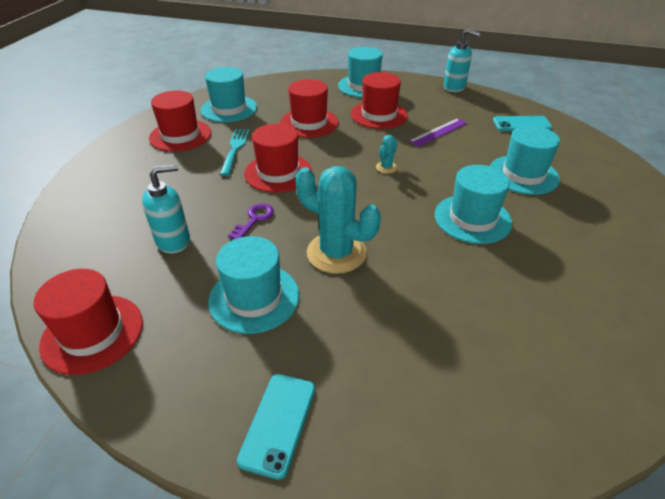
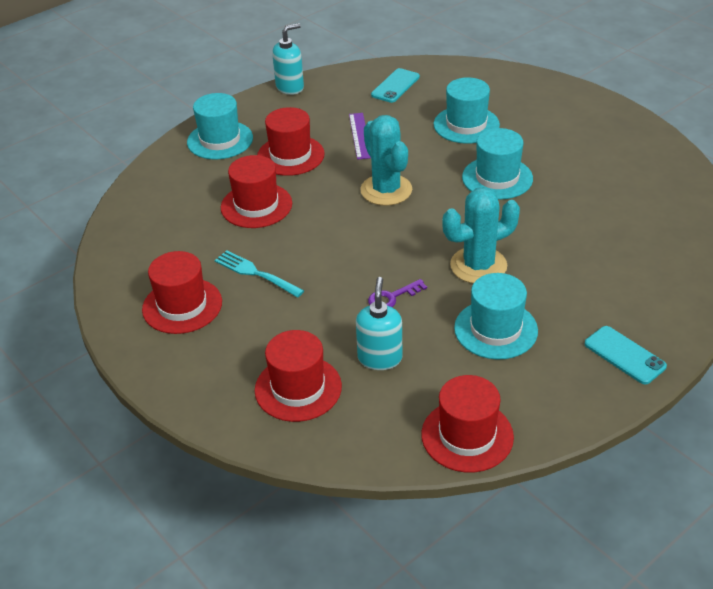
camera: 55 degrees left, 0 degrees up
(229, 109) = (160, 251): turquoise hat -> none
(254, 219) = (392, 297): purple key -> purple key turned 90 degrees counterclockwise
(278, 173) = (330, 258): red hat -> red hat (298, 388)
(386, 167) = (386, 190): turquoise cactus -> turquoise cactus, size x2.24

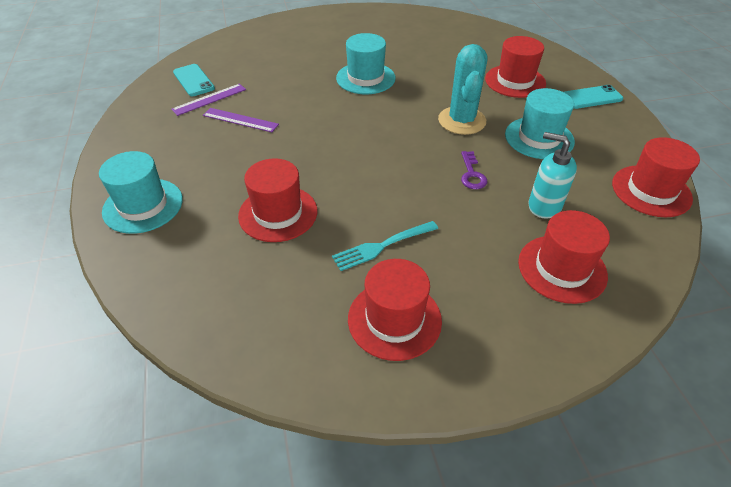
camera: 65 degrees left, 5 degrees up
(290, 87) = (116, 134): turquoise soap dispenser -> none
(290, 155) = (223, 167): red hat -> red hat (515, 81)
(375, 107) = (209, 99): none -> purple ruler
(386, 190) = (330, 131): turquoise cactus -> none
(466, 125) = (286, 68): turquoise hat -> none

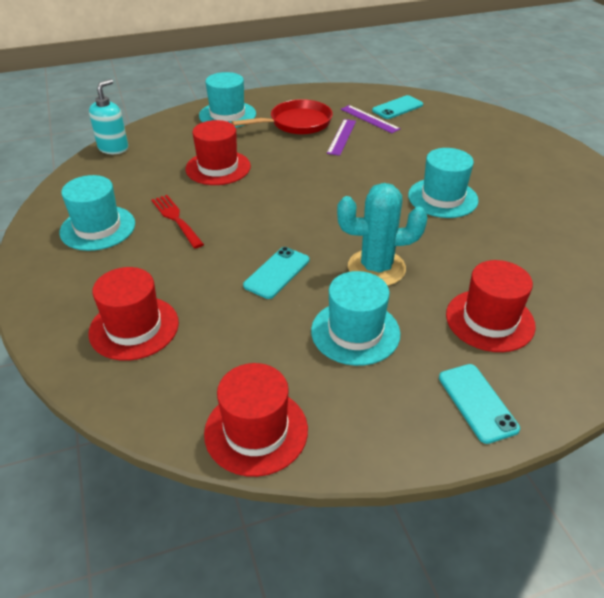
camera: 85 degrees right, 5 degrees down
(195, 148) = (297, 123): none -> red pan
(383, 246) = (176, 219): turquoise fork -> red fork
(394, 319) = (98, 228): red hat -> turquoise hat
(472, 174) = (277, 273): purple key -> turquoise phone
(544, 206) = (226, 324): turquoise soap dispenser -> turquoise soap dispenser (113, 148)

